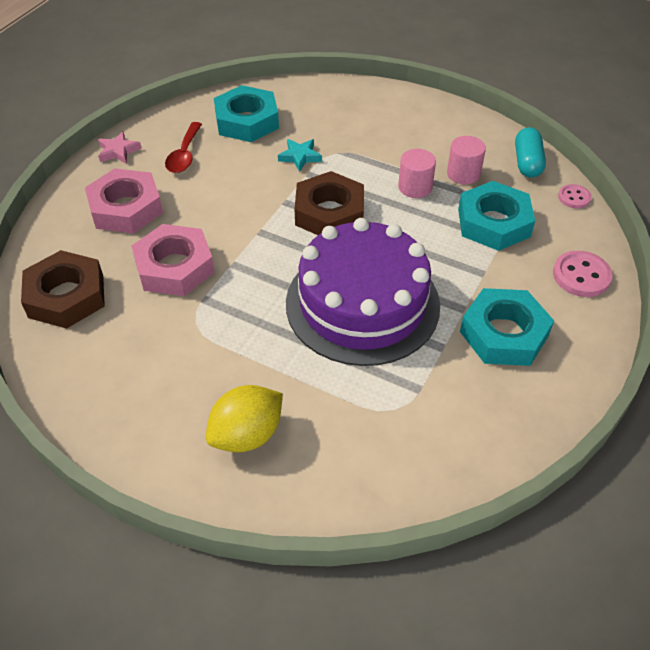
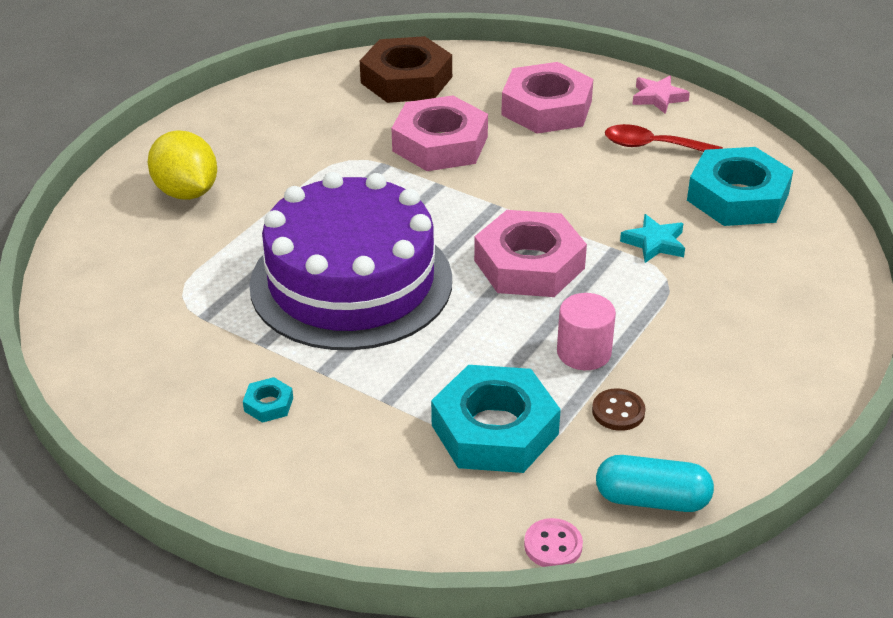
camera: 95 degrees right, 10 degrees down
(329, 212) = (529, 264): brown nut -> pink nut
(463, 174) = (618, 411): pink cylinder -> brown button
(504, 334) = (268, 404): turquoise nut -> turquoise nut, size x0.41
(581, 276) = (362, 512): pink button -> none

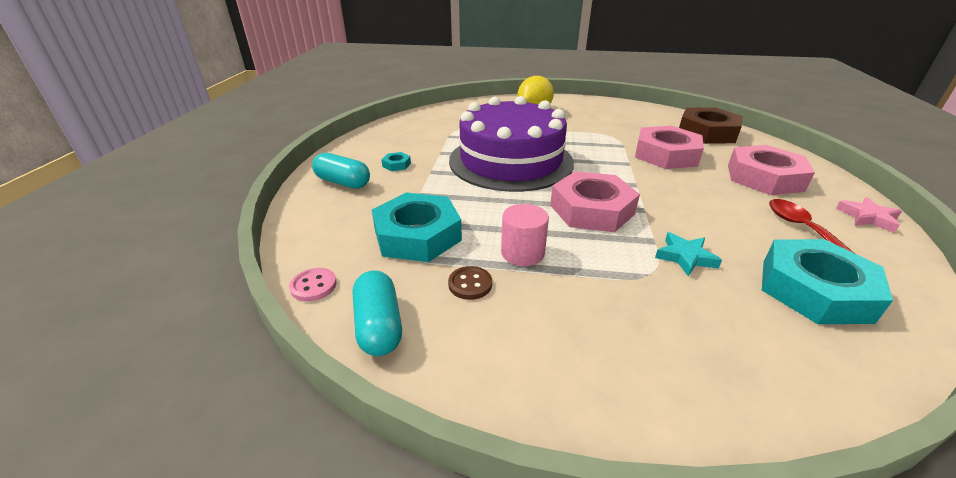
camera: 65 degrees right, 5 degrees down
(287, 478) = (343, 182): none -> turquoise capsule

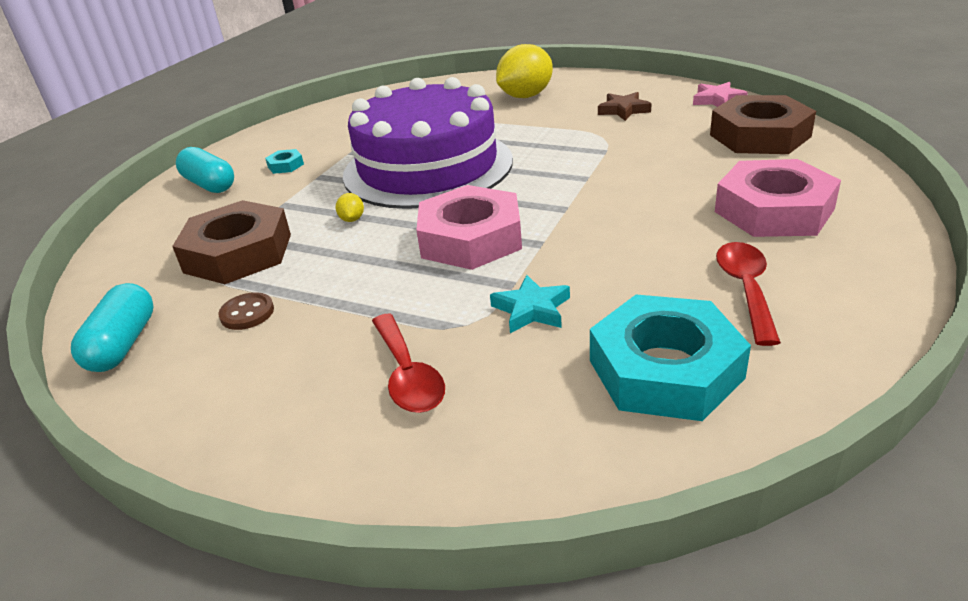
camera: 20 degrees right, 0 degrees up
(313, 286) = (94, 297): pink button -> none
(417, 235) = (238, 253): turquoise nut -> brown nut
(488, 202) = (352, 219): none -> yellow lemon
(522, 253) = (336, 284): pink cylinder -> none
(608, 119) = (623, 110): none -> brown star
(647, 318) = (407, 374): none -> red spoon
(666, 154) = (655, 168): pink nut -> none
(868, 217) = (876, 281): pink star -> pink star (717, 100)

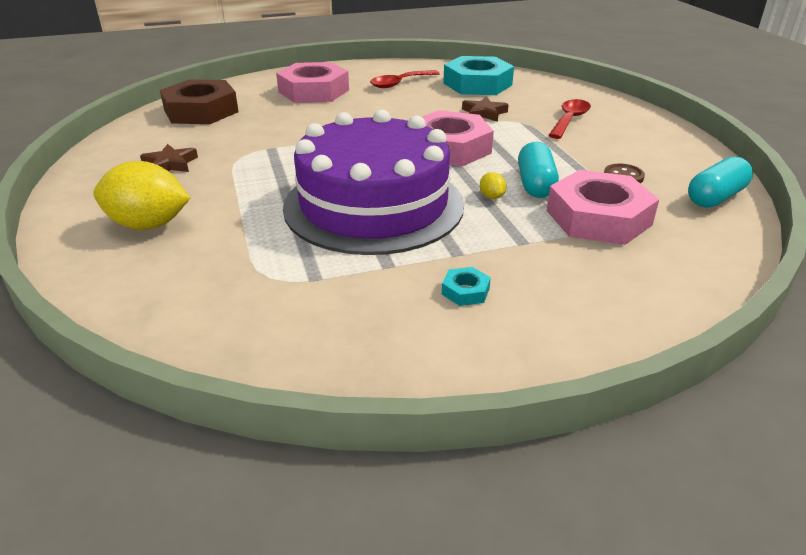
camera: 135 degrees left, 0 degrees up
(209, 185) = (566, 318): turquoise capsule -> turquoise capsule (535, 184)
(238, 253) = (598, 217): brown nut -> pink nut
(352, 219) = (491, 196): yellow lemon -> yellow lemon turned 60 degrees counterclockwise
(531, 309) = (484, 113): turquoise star -> brown star
(717, 100) = (125, 136): pink star -> none

